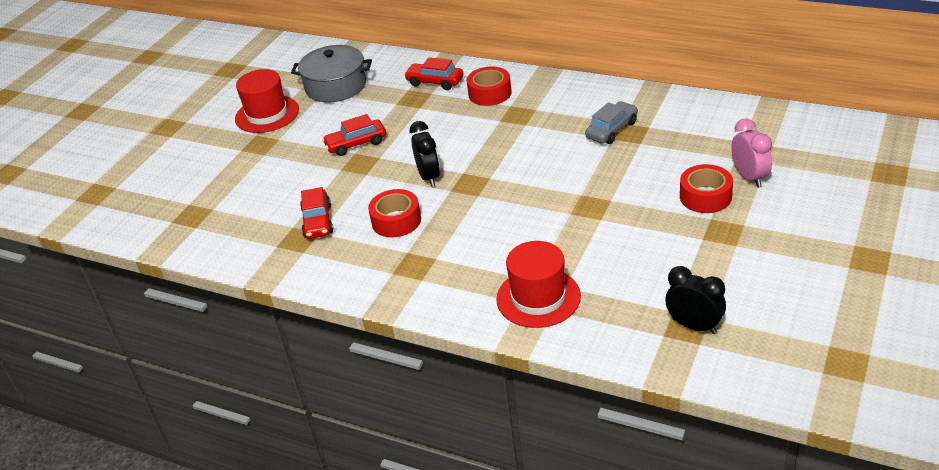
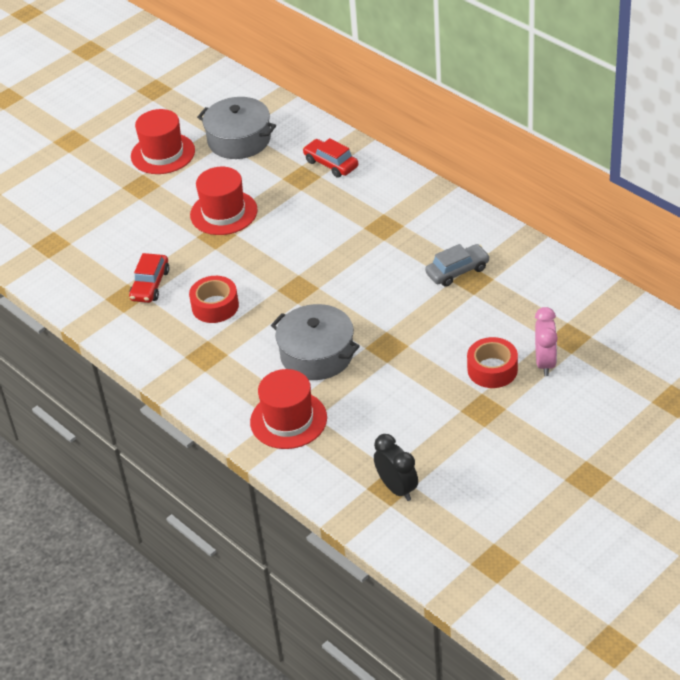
camera: 20 degrees right, 5 degrees up
(356, 144) = (223, 212): red car -> red hat
(429, 177) = (267, 269): black clock -> none
(490, 93) = (373, 193): red tape -> none
(527, 233) = (317, 355): none -> grey pot

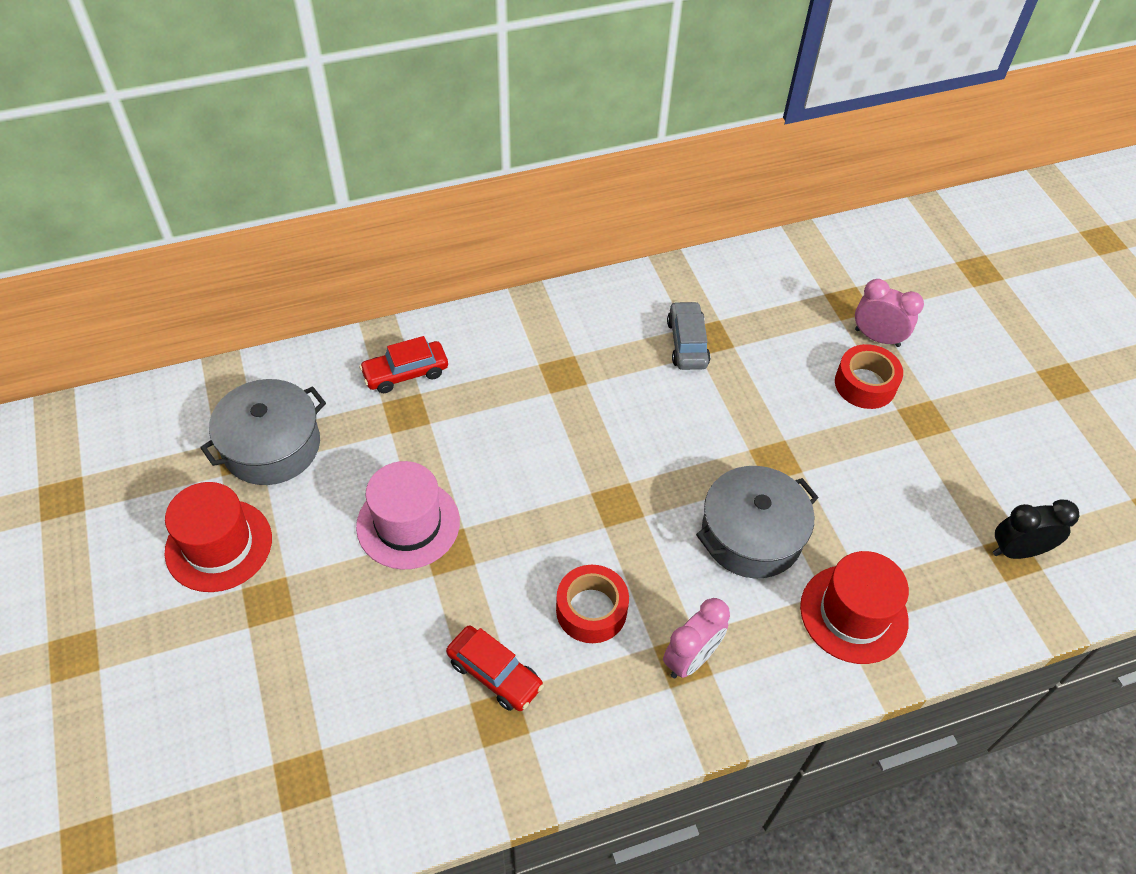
camera: 70 degrees left, 10 degrees up
(209, 358) = (691, 658): none -> pink clock
(223, 212) = (408, 524): red hat -> pink hat

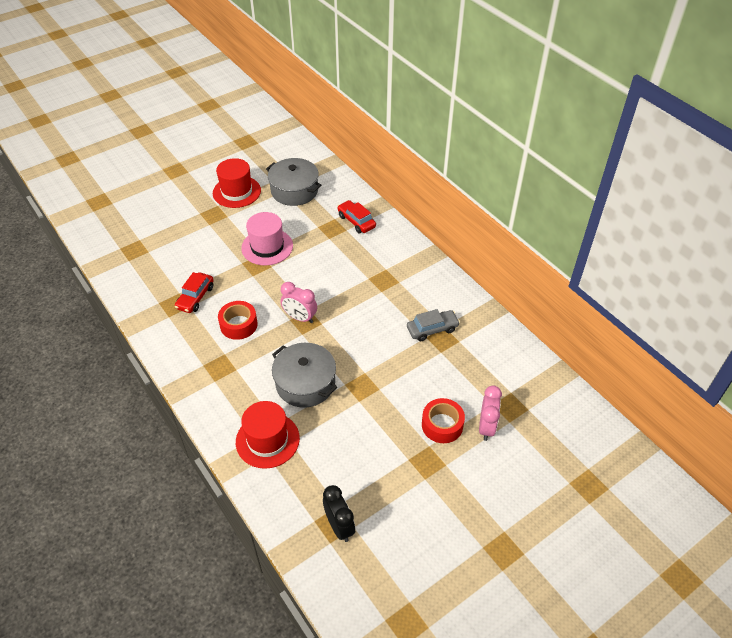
camera: 75 degrees right, 5 degrees down
(691, 658) = (221, 370): pink clock -> pink clock (300, 318)

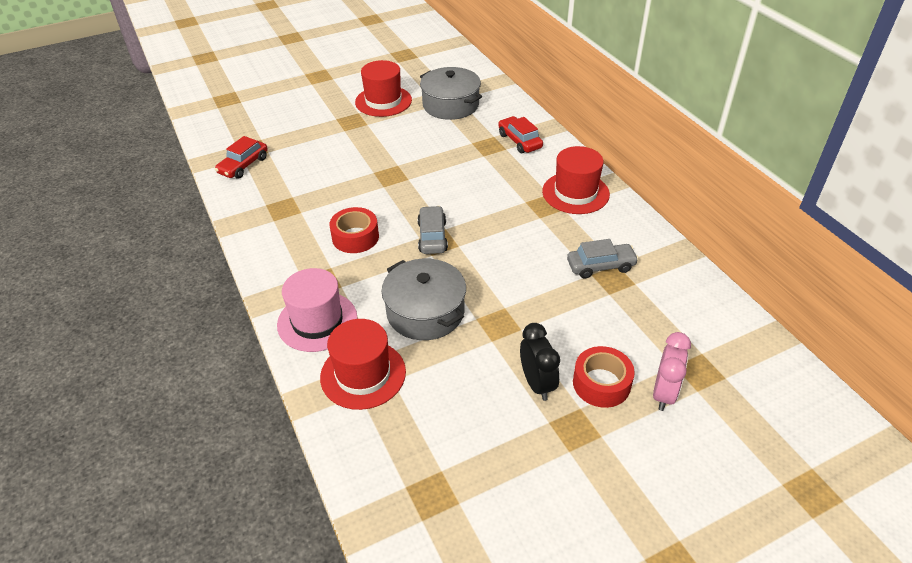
camera: 10 degrees right, 5 degrees down
(195, 297) = (310, 203): red car -> red car (243, 165)
(267, 247) = (407, 158): pink hat -> pink hat (317, 321)
(300, 318) = (432, 237): pink clock -> grey car
(339, 526) = (439, 499): black clock -> black clock (537, 384)
(406, 266) = (575, 193): none -> red hat

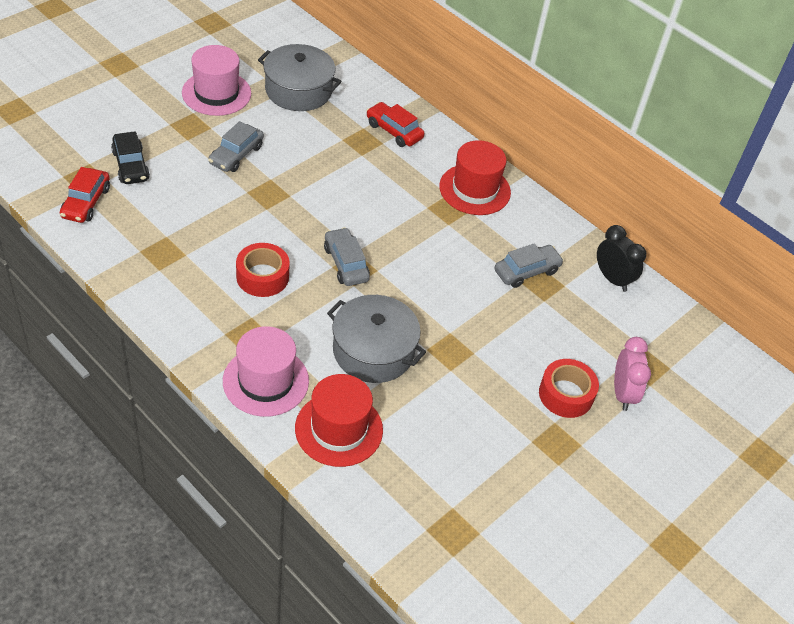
camera: 25 degrees left, 5 degrees up
(291, 144) = (130, 165): none -> black car
(378, 145) = (236, 155): none -> grey car
(383, 101) = (216, 93): red hat -> pink hat
(537, 384) = (508, 406): black clock -> black clock (612, 279)

